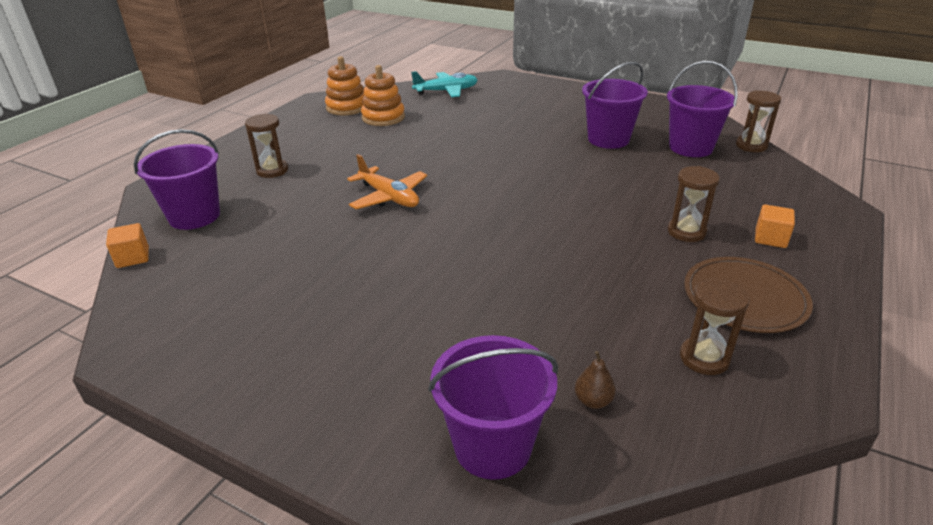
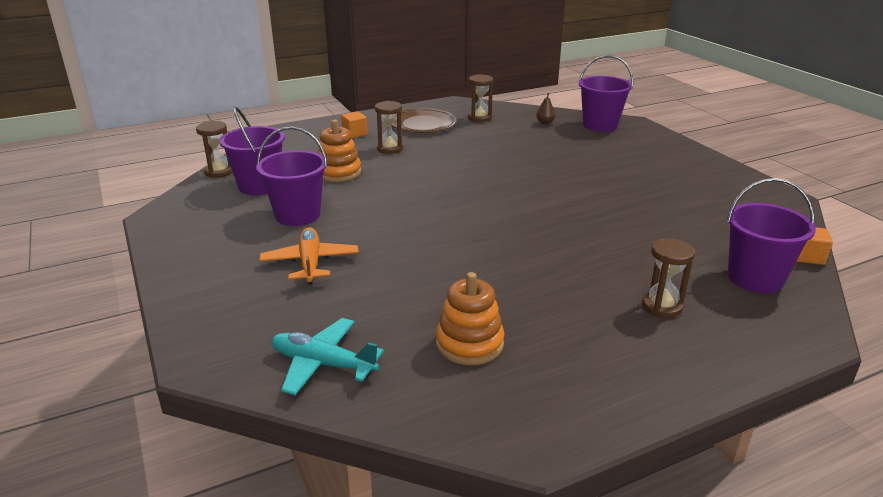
camera: 145 degrees left, 5 degrees down
(347, 107) = (501, 394): orange stacking toy -> orange stacking toy (338, 173)
(389, 197) = (557, 233): orange plane -> orange plane (310, 263)

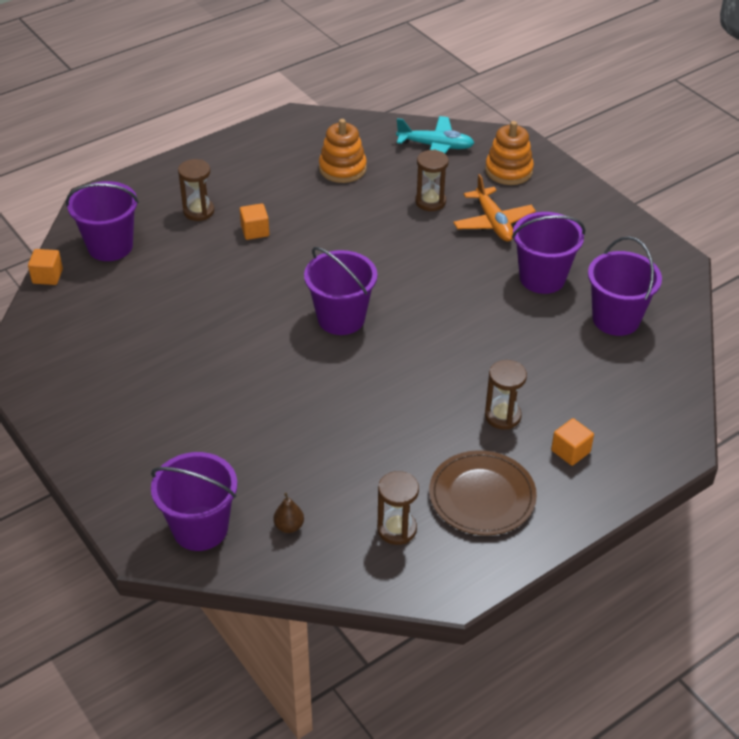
camera: 170 degrees right, 15 degrees up
(219, 172) = (683, 339): brown hourglass -> brown hourglass (430, 202)
(338, 173) = (541, 354): orange stacking toy -> orange stacking toy (508, 171)
(497, 204) = (341, 318): none -> purple bucket
(586, 279) = (255, 231): none -> orange cube

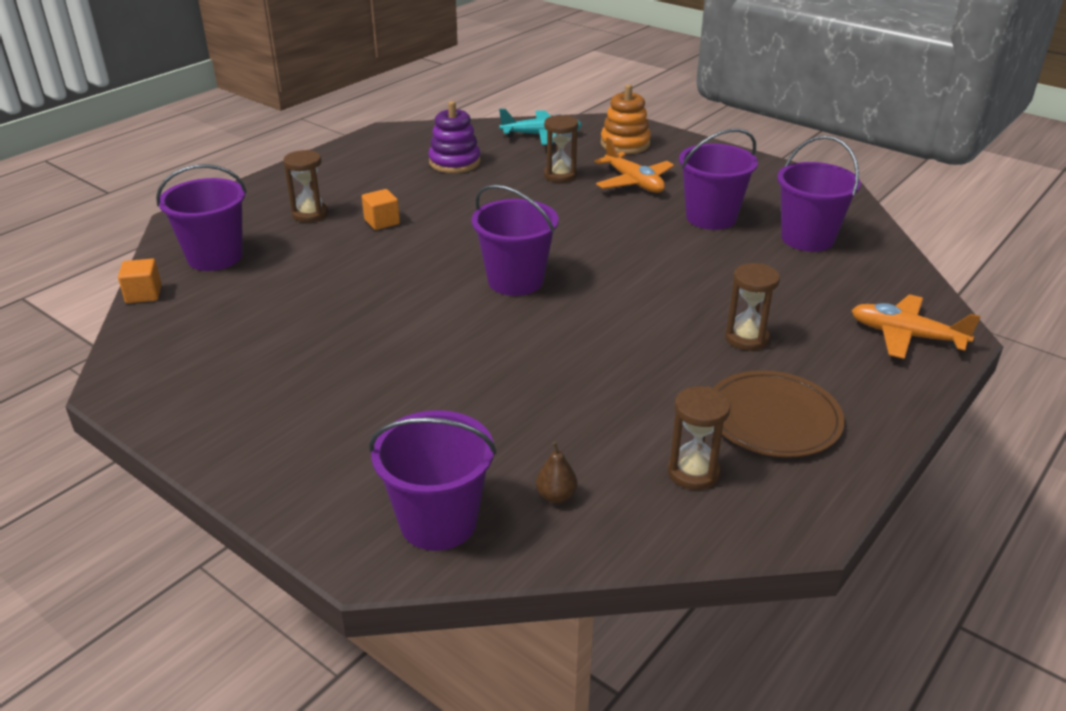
camera: 15 degrees left, 10 degrees down
(342, 168) = (454, 162): orange stacking toy -> purple stacking toy
(570, 451) = (842, 357): orange cube -> none
(638, 441) = (906, 336): none -> orange plane

